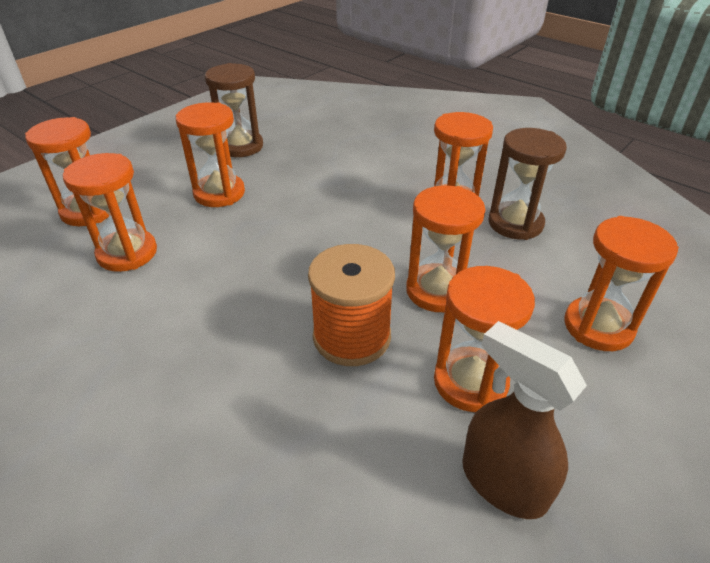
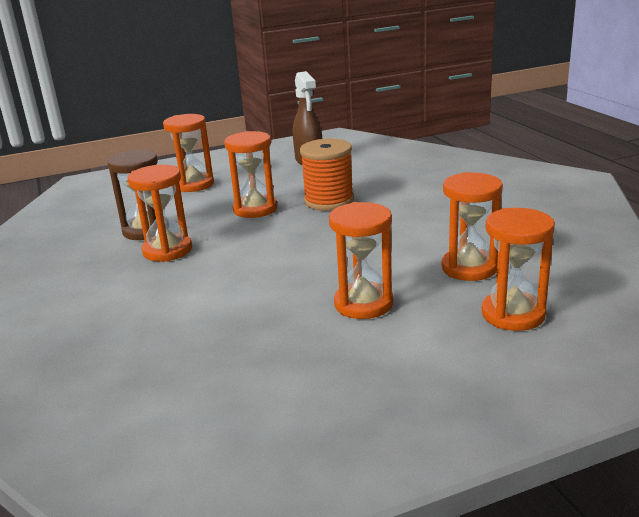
camera: 150 degrees left, 15 degrees down
(240, 146) = (302, 363): brown hourglass -> none
(470, 382) = (286, 180): orange hourglass -> none

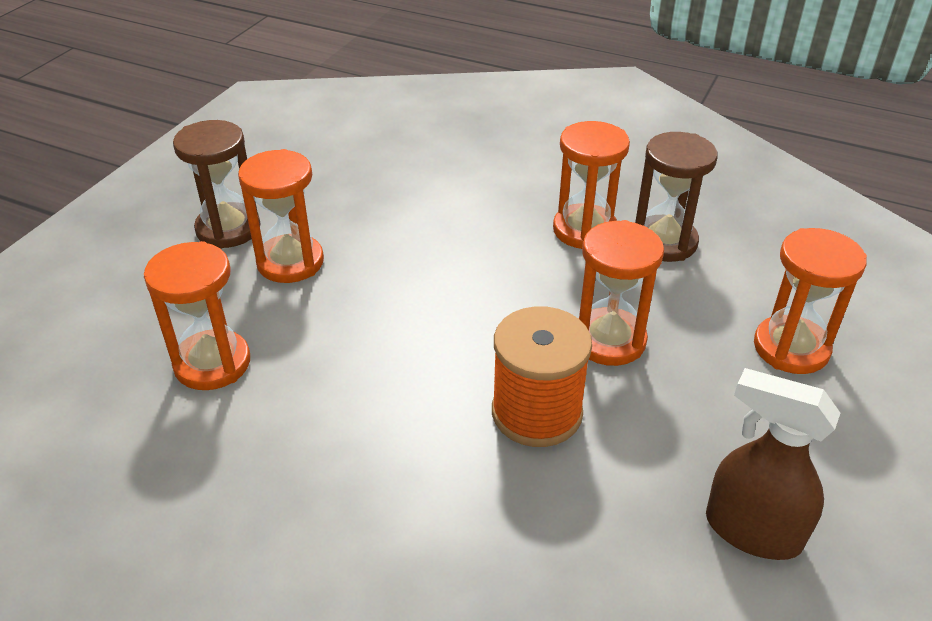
camera: 135 degrees right, 15 degrees up
(384, 349) = (228, 229): none -> brown hourglass
(513, 314) = (126, 316): orange hourglass -> none

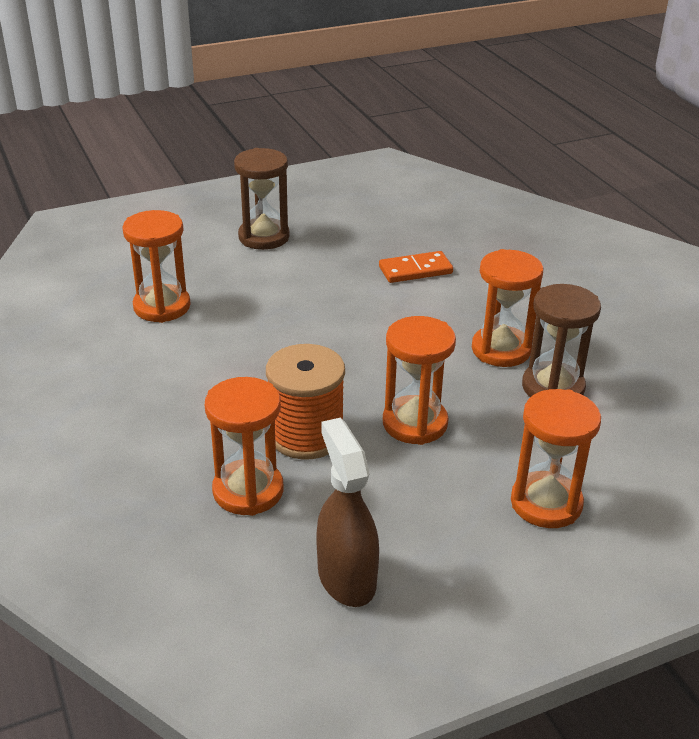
camera: 40 degrees right, 5 degrees down
(290, 262) = (275, 273): orange hourglass -> orange hourglass (248, 490)
(420, 192) = (415, 270): none -> orange domino

